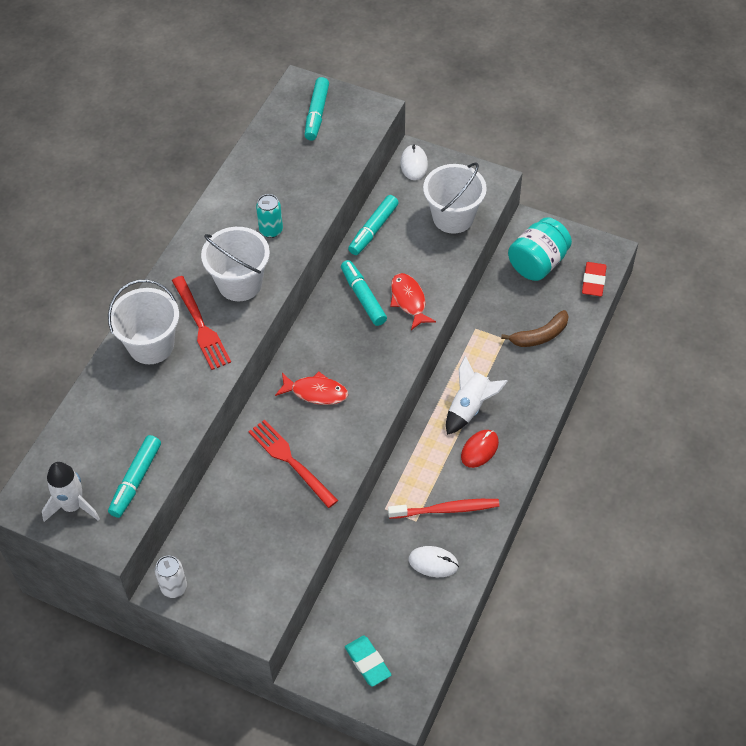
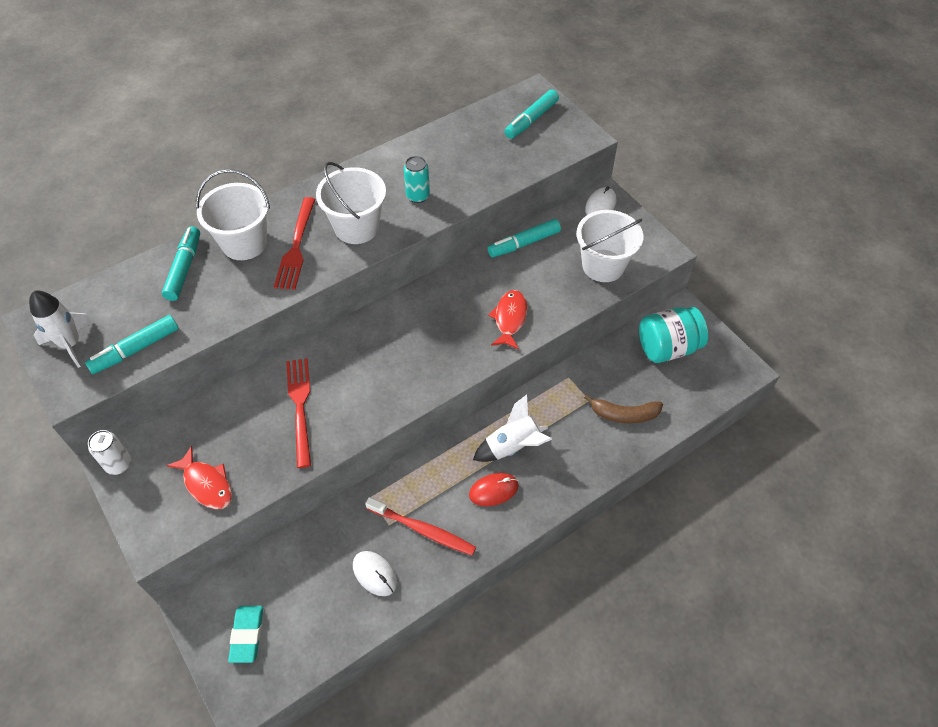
camera: 30 degrees right, 0 degrees up
(316, 392) = (368, 357): red fish -> red fish (206, 484)
(363, 297) = (472, 296): turquoise marker -> turquoise marker (184, 268)
(593, 281) = (710, 390): red eraser -> none

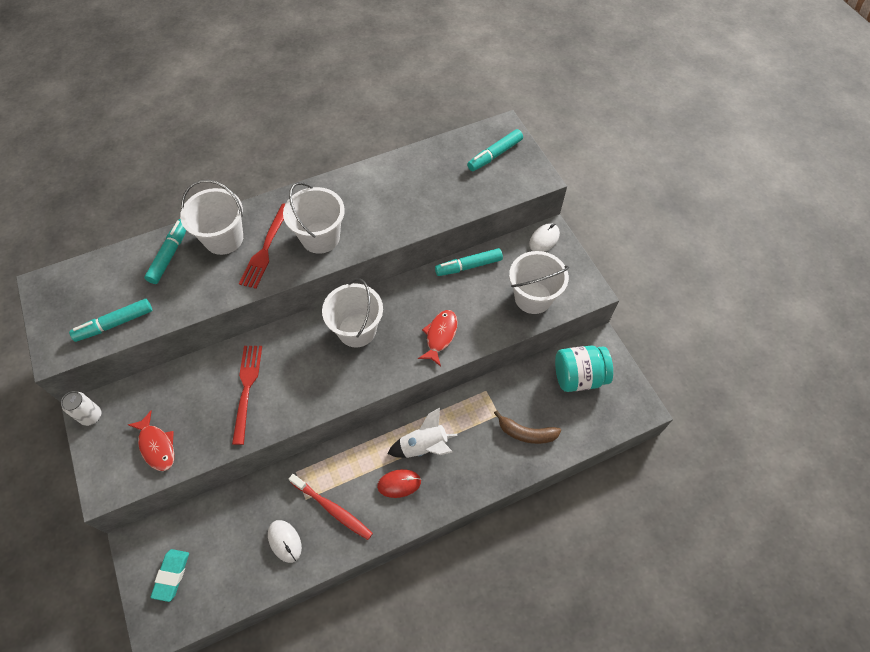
camera: 10 degrees right, 5 degrees up
(71, 344) = (64, 310): white rocket -> none
(414, 326) = (357, 330): none -> white bucket
(418, 196) = (379, 215): turquoise can -> none

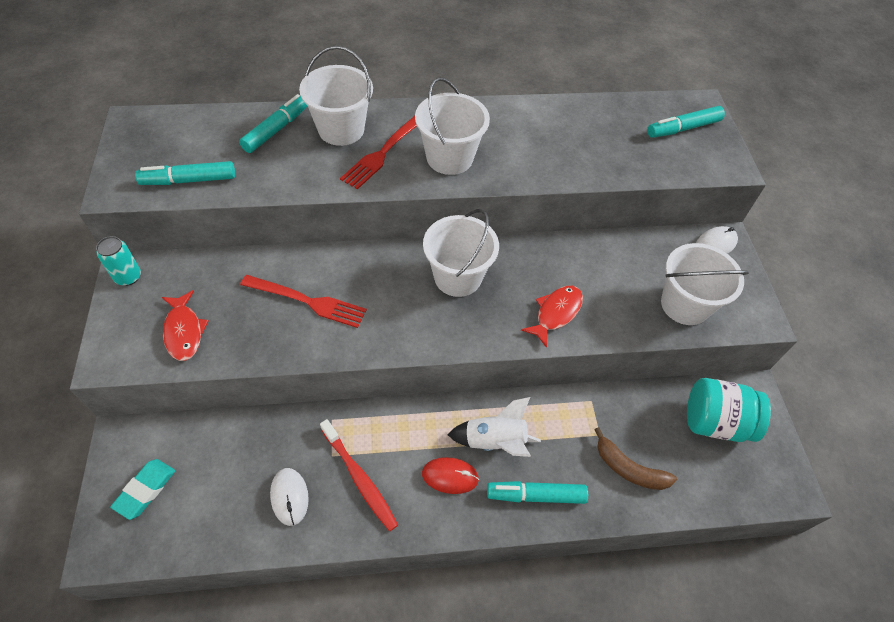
camera: 15 degrees right, 5 degrees down
(91, 416) = (128, 277): white can -> turquoise can
(246, 388) = (308, 301): red fork -> red fork turned 90 degrees clockwise
(468, 266) = (613, 247): turquoise marker -> turquoise marker (536, 495)

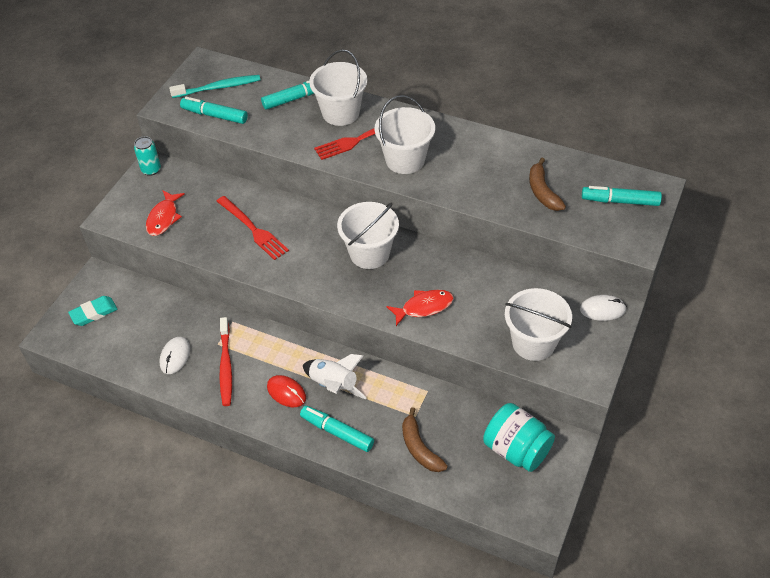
camera: 35 degrees right, 5 degrees down
(171, 146) = (218, 88): none -> turquoise toothbrush
(609, 144) = (542, 192): none -> brown banana

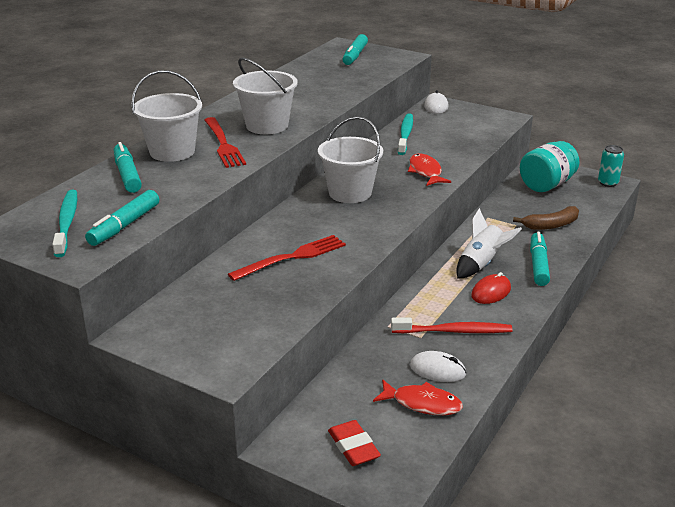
camera: 85 degrees left, 20 degrees down
(94, 313) = (353, 447): turquoise eraser -> red eraser
(151, 169) = (142, 336): turquoise can -> turquoise can (608, 183)
(164, 218) = (247, 323): red fish -> red fish (422, 403)
(337, 432) = (538, 265): turquoise marker -> turquoise marker turned 150 degrees clockwise
(512, 286) = (405, 135): none -> turquoise toothbrush
(533, 343) = (470, 132): white bucket -> none
(542, 192) = (334, 78): brown banana -> none

